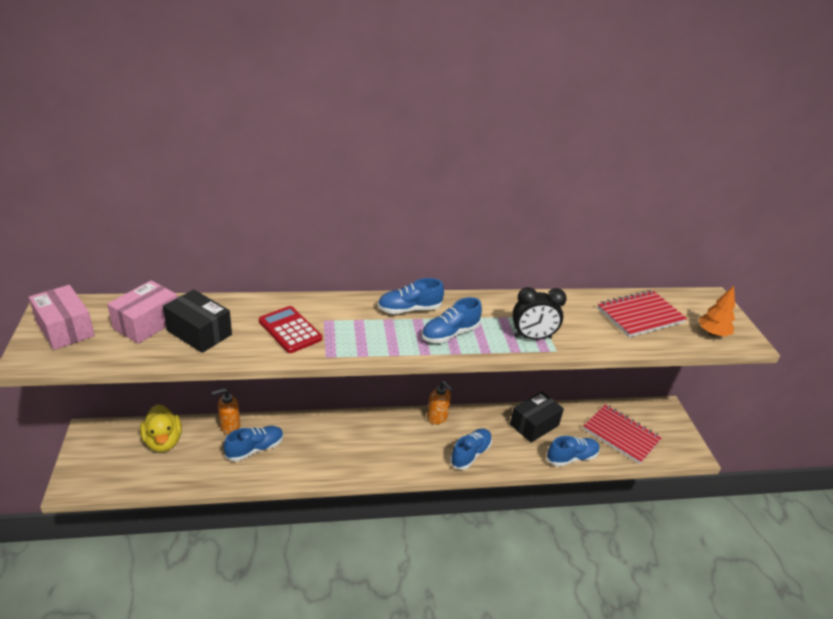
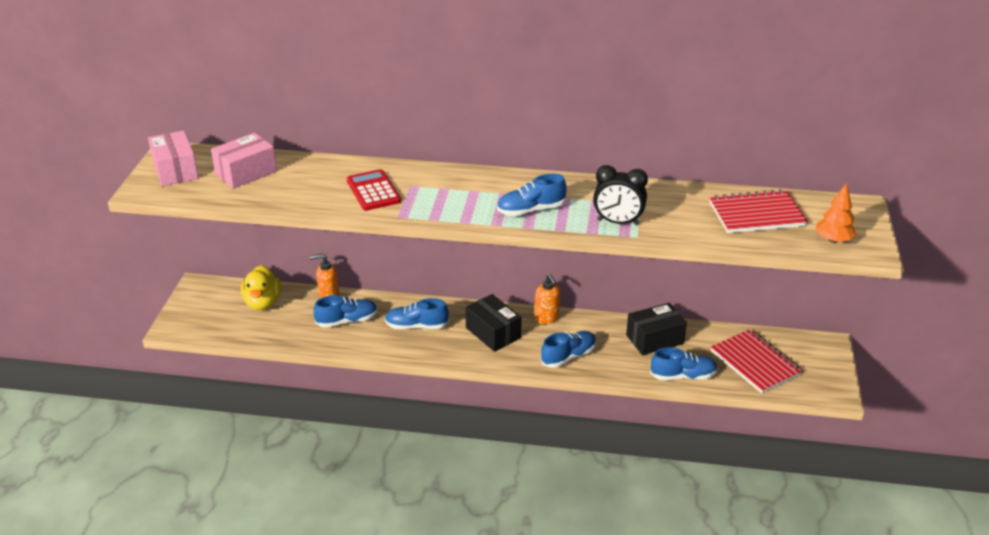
camera: 20 degrees right, 0 degrees up
(199, 332) = (289, 185): black box -> black box (493, 333)
(409, 309) = (500, 184): blue shoe -> blue shoe (416, 326)

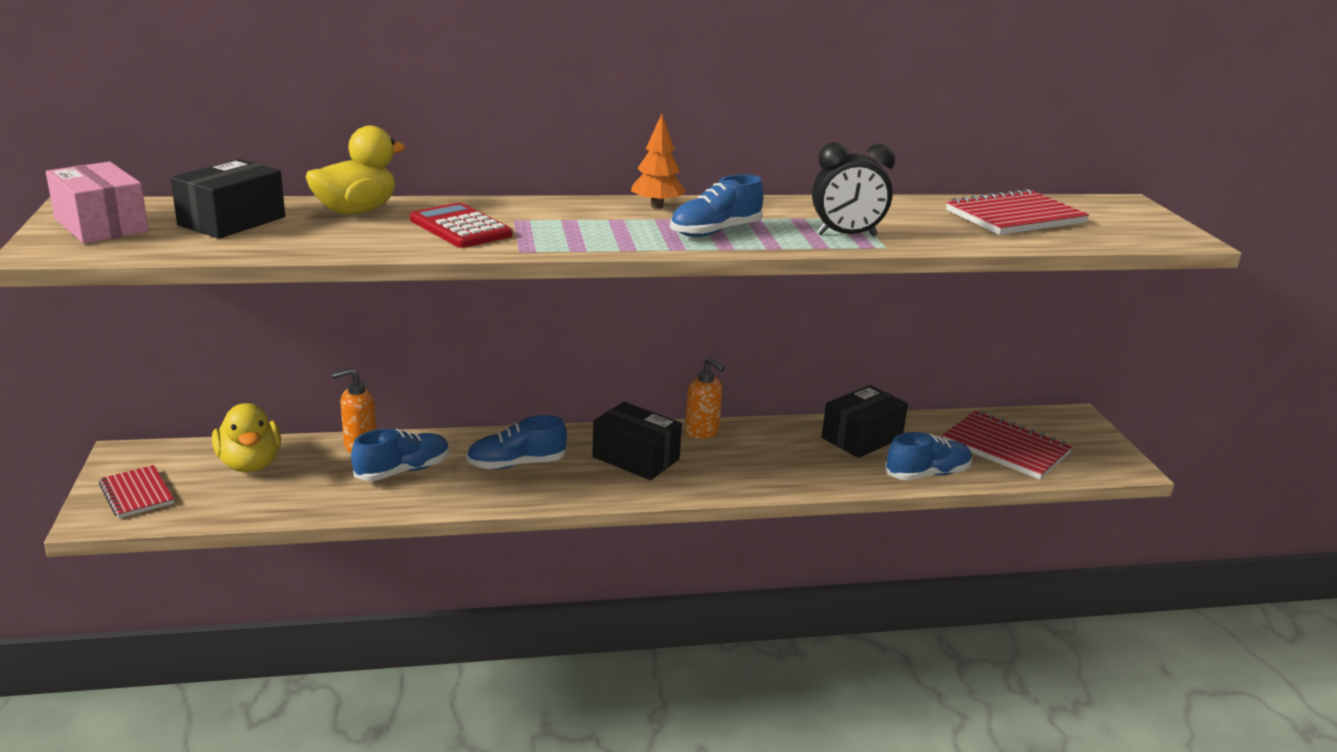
camera: 20 degrees left, 10 degrees down
(196, 315) = (136, 494): none -> red notebook
(246, 173) = (232, 221): pink box -> black box
(319, 169) = (356, 211): none -> yellow duck
(568, 356) = (760, 472): blue shoe -> none
(833, 240) = (1131, 233): orange tree -> orange tree (657, 206)

